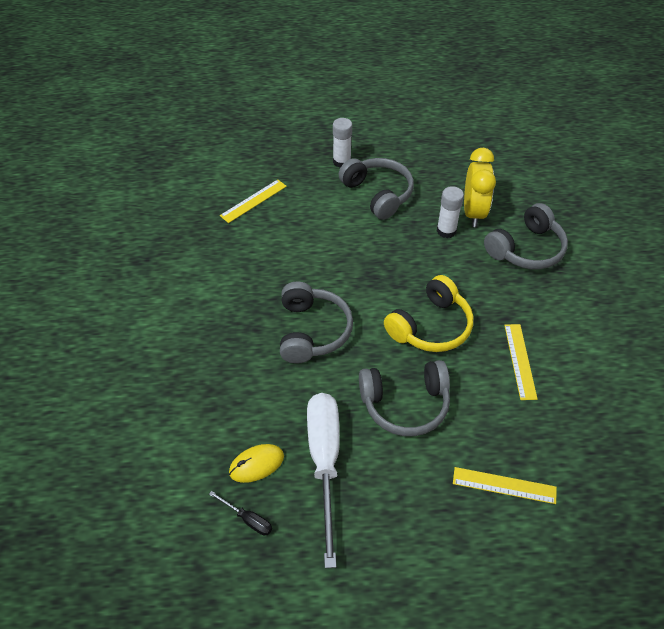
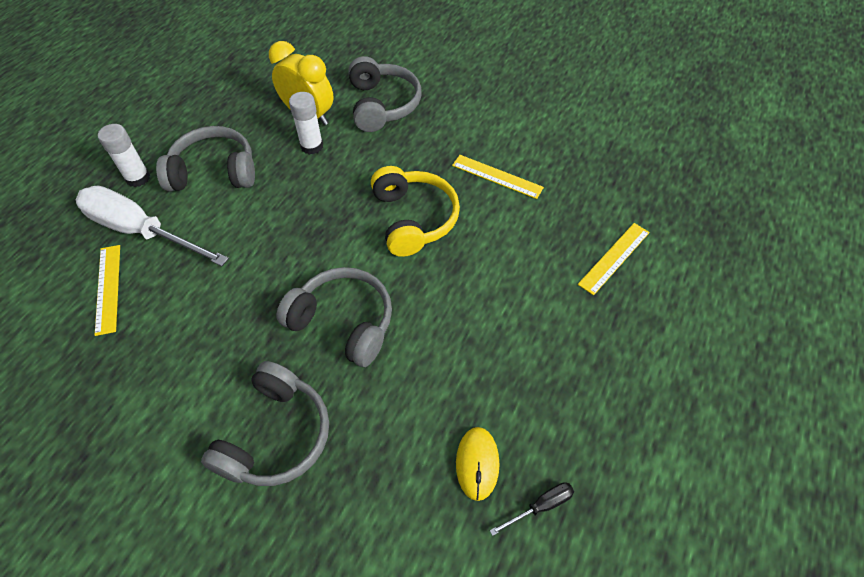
camera: 60 degrees left, 5 degrees up
(325, 462) = (512, 393): white screwdriver -> white screwdriver (141, 231)
(405, 404) = (487, 286): grey headphones -> grey headphones (275, 435)

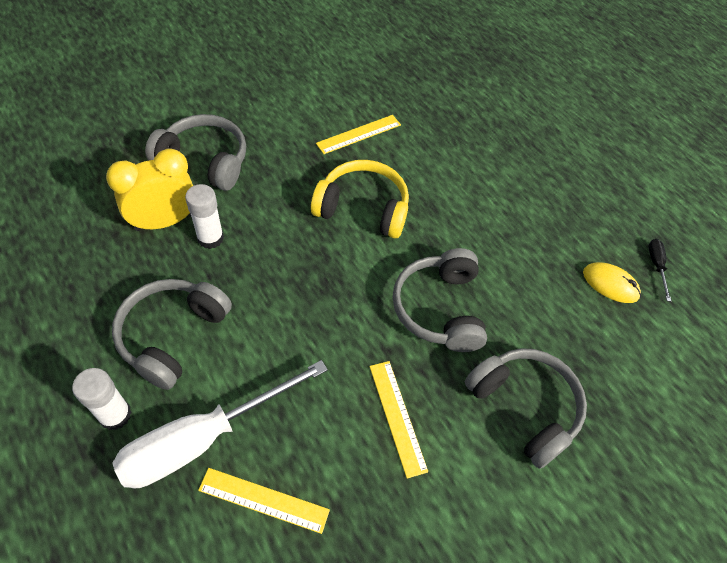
camera: 65 degrees left, 0 degrees up
(343, 322) = (440, 308): grey headphones -> grey headphones turned 60 degrees counterclockwise
(614, 258) = (486, 117): yellow ruler -> yellow ruler (397, 417)

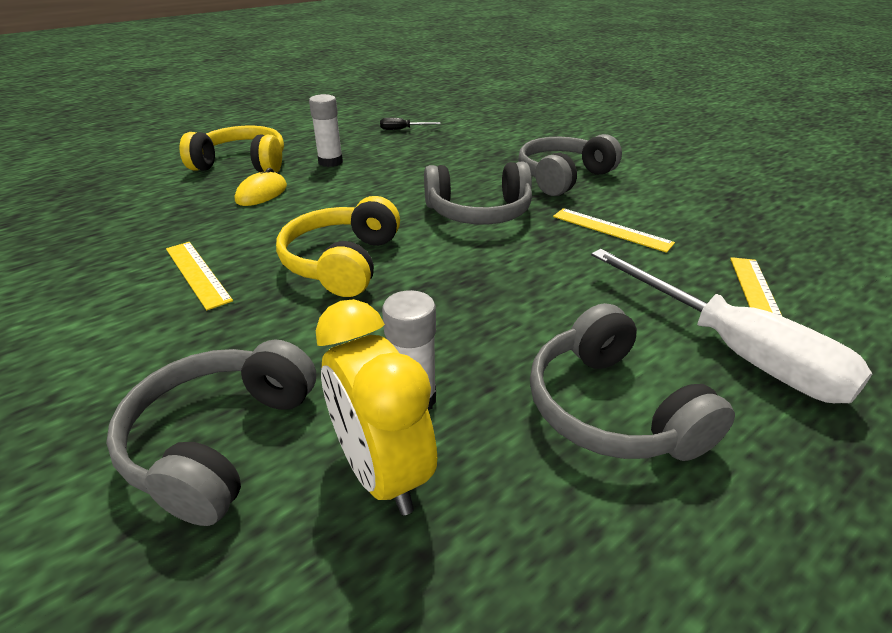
camera: 90 degrees left, 20 degrees down
(115, 415) = (774, 446): white glue stick -> white glue stick (330, 162)
(172, 335) = (611, 408): grey headphones -> grey headphones turned 45 degrees clockwise
(397, 417) = (611, 229): yellow ruler -> yellow ruler turned 60 degrees clockwise
(542, 140) = (242, 164): none -> yellow headphones
(610, 284) = (425, 144): yellow mouse -> yellow mouse (261, 193)

